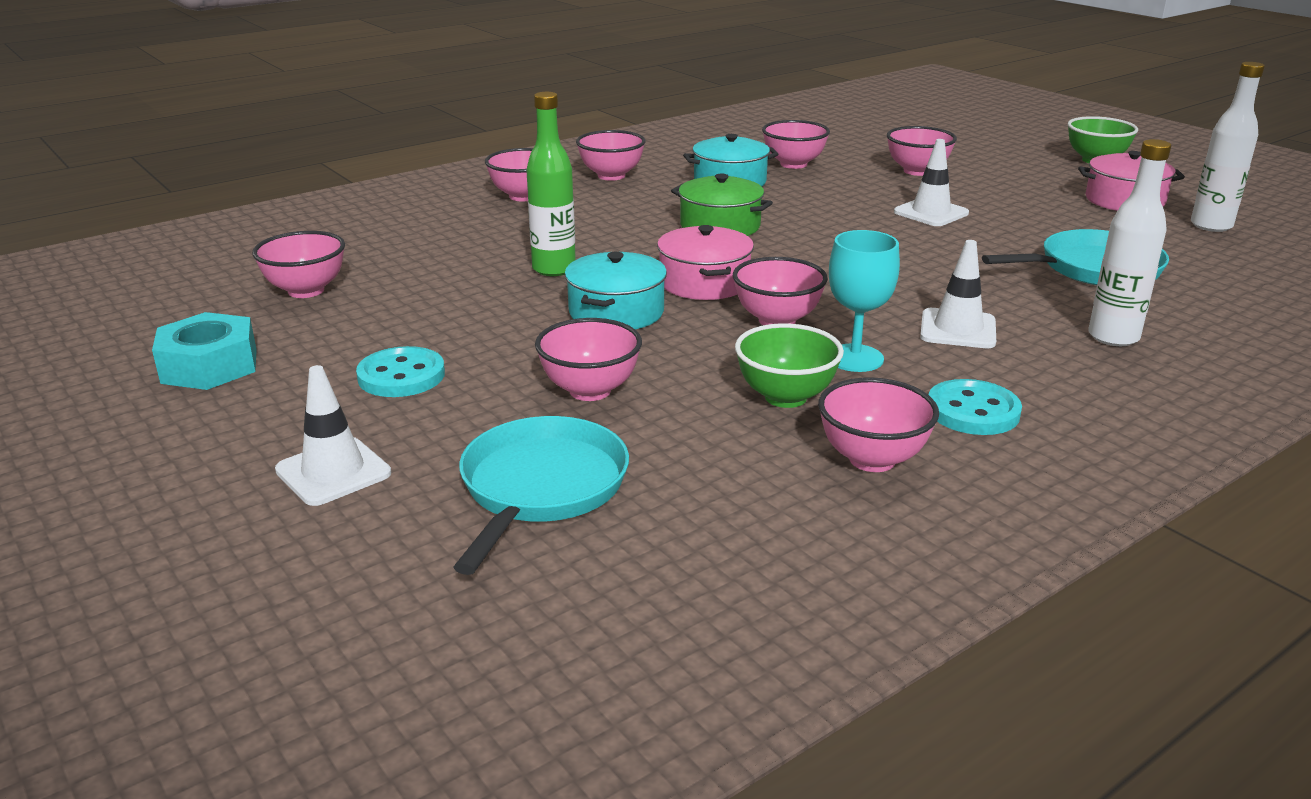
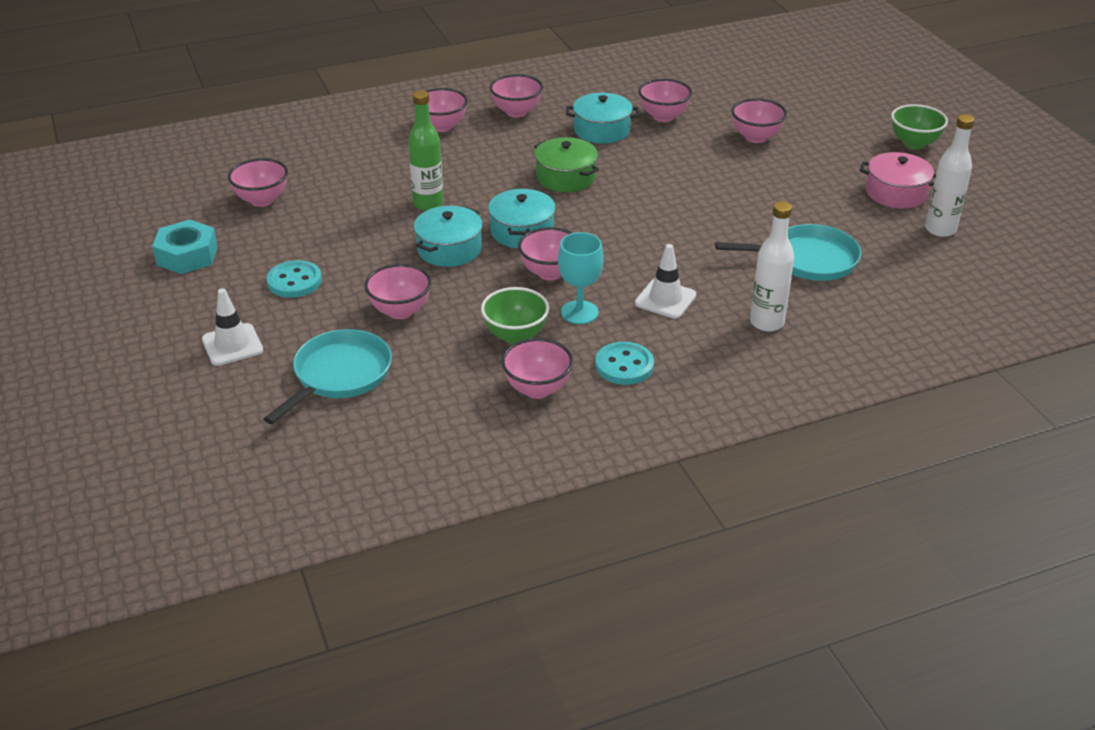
camera: 15 degrees right, 10 degrees up
(704, 283) = (522, 231): pink pot -> turquoise pot
(931, 213) = (731, 185): white traffic cone -> none

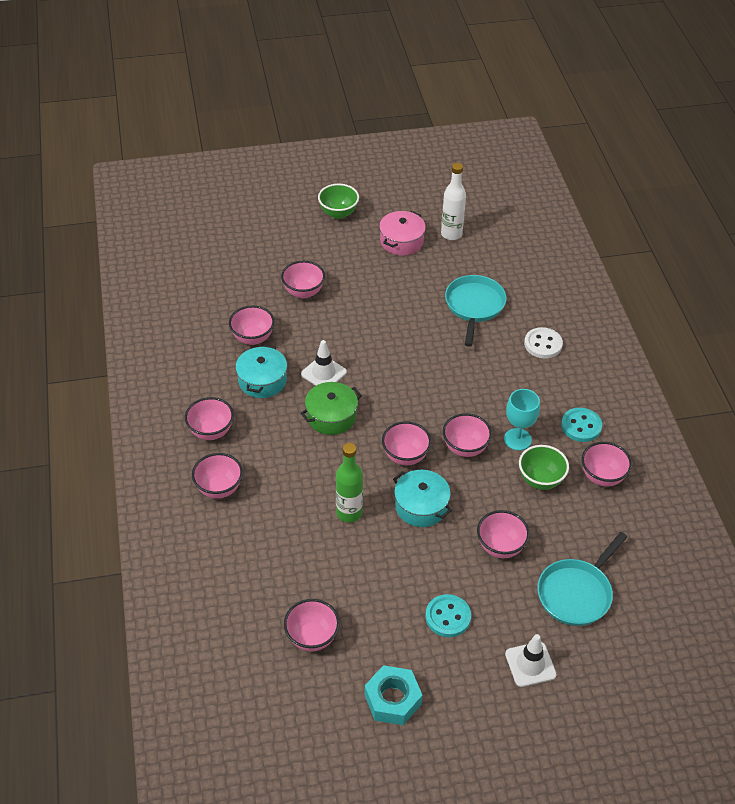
camera: 80 degrees left, 10 degrees up
(339, 375) = (576, 593): turquoise pan -> turquoise pan turned 90 degrees counterclockwise
(522, 231) = (405, 456): turquoise pot -> pink bowl
(665, 299) = (509, 389): white traffic cone -> white traffic cone (323, 373)
(766, 323) = (543, 344): white bottle -> white button

